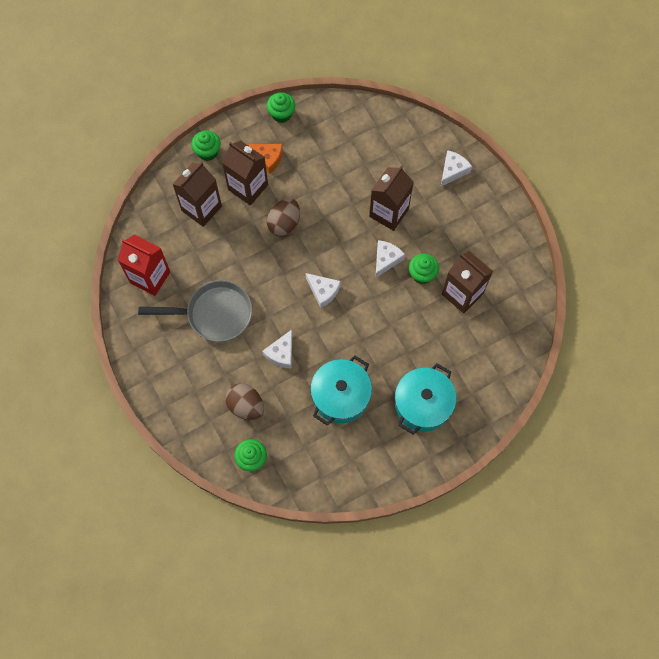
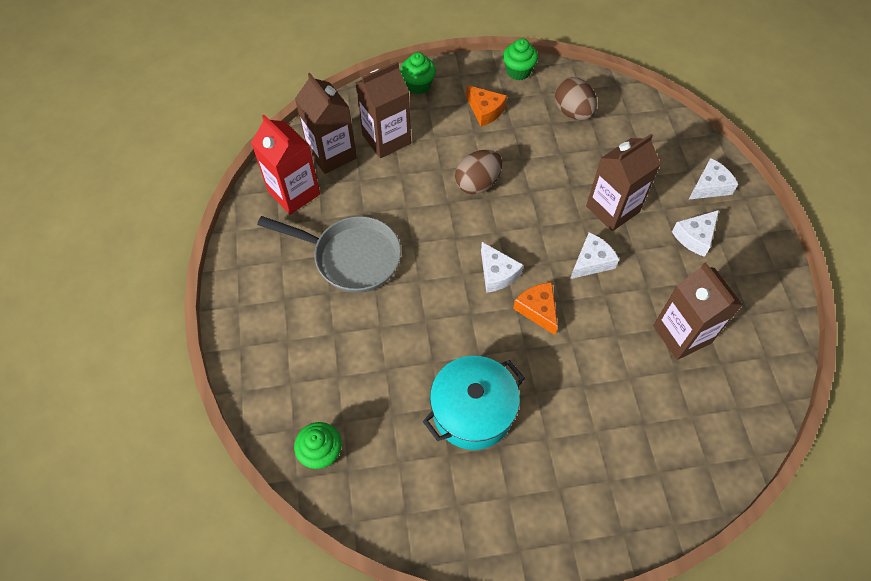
camera: 20 degrees right, 10 degrees down
(246, 406) = (343, 381): brown egg -> brown egg (573, 112)
(248, 187) = (449, 133): brown carton -> brown carton (331, 154)
(281, 353) = (415, 331): white cheese -> white cheese (695, 237)
(360, 309) = (538, 309): none -> orange cheese
(422, 274) = (633, 293): green cupcake -> none
(422, 404) = (583, 462): turquoise pot -> none

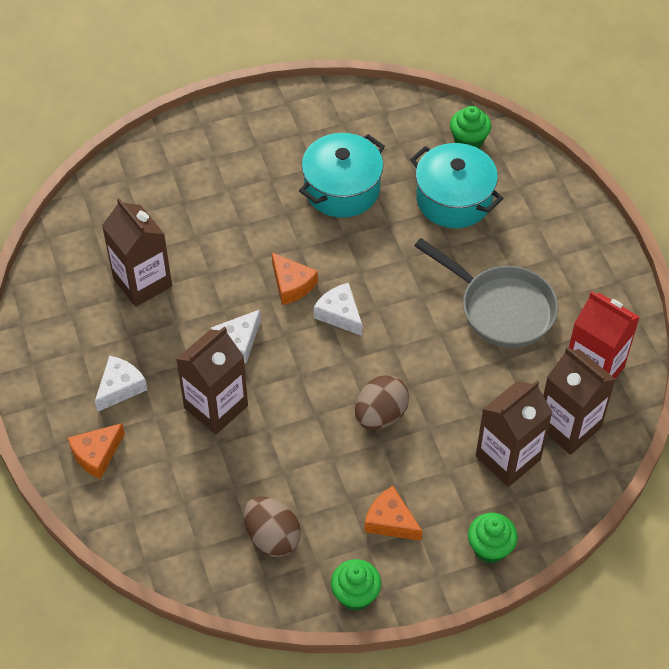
camera: 170 degrees right, 5 degrees down
(351, 257) = (501, 308): grey pan -> grey pan turned 150 degrees counterclockwise
(360, 379) = (454, 199): none -> turquoise pot
(709, 186) = (96, 454): white cheese -> orange cheese

